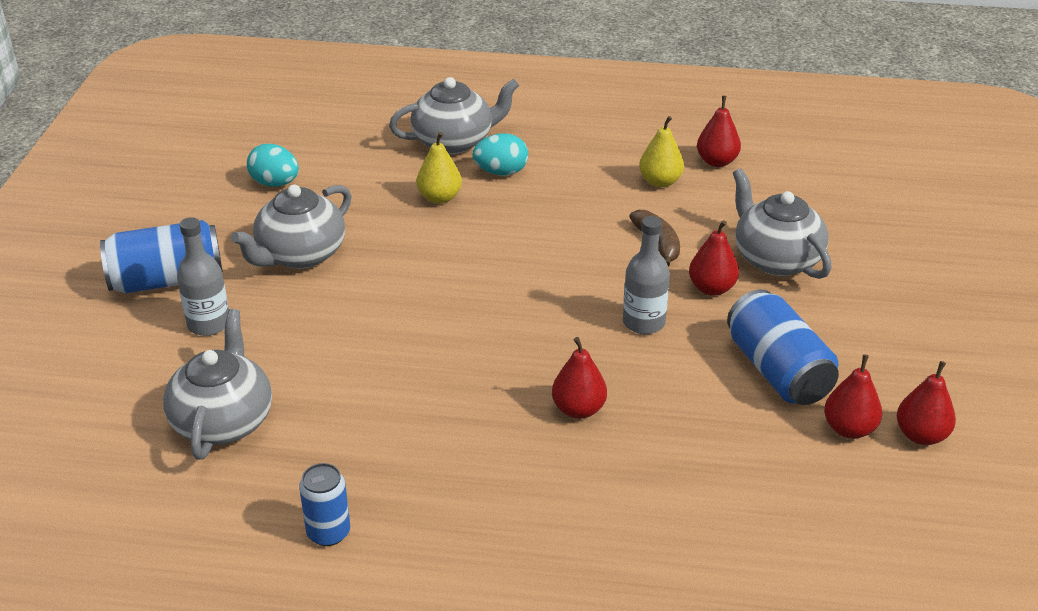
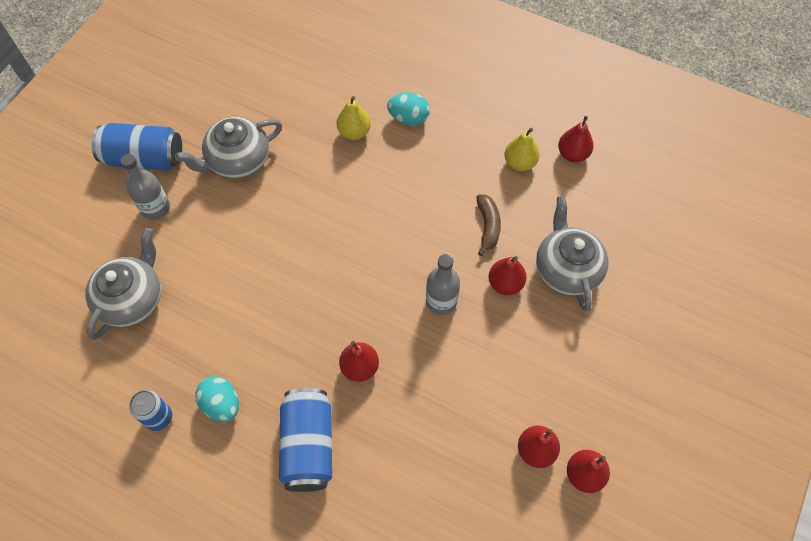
camera: 20 degrees right, 25 degrees up
(275, 183) = (248, 84): turquoise egg -> turquoise egg (222, 404)
(454, 141) = (389, 76): grey teapot -> none
(778, 371) = (513, 379): blue can -> blue can (308, 445)

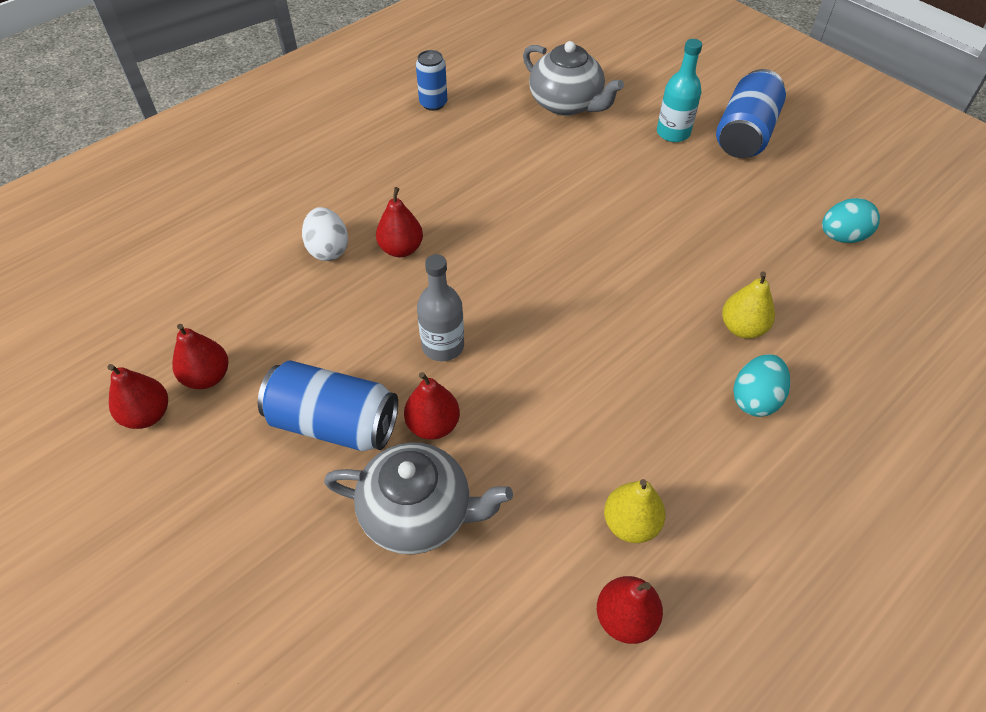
camera: 110 degrees right, 10 degrees down
(155, 208) = (673, 133): grey bottle -> turquoise bottle
(222, 404) = (421, 143): turquoise egg -> turquoise egg (842, 237)
(238, 160) = (722, 206): grey teapot -> none
(308, 445) = (343, 191): blue can -> blue can (334, 423)
(380, 424) = (328, 249): none -> white egg
(488, 226) = (531, 436): brown banana -> none

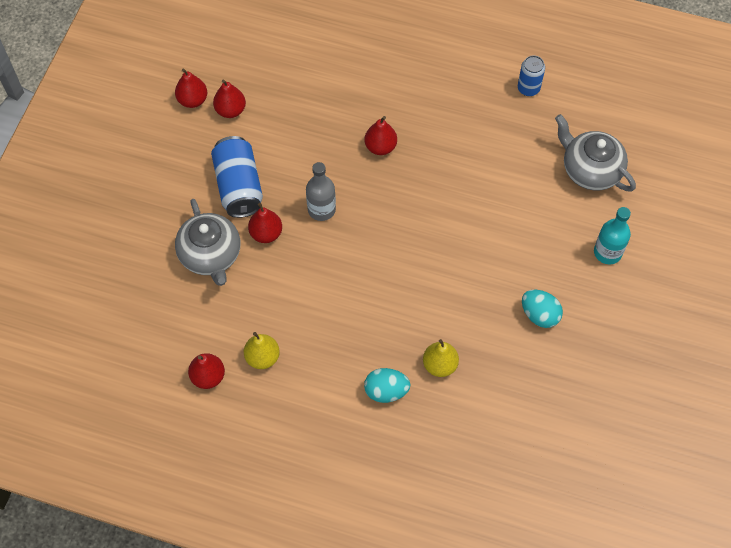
camera: 60 degrees right, 10 degrees up
(328, 249) = (354, 109): white egg -> none
(566, 104) = (590, 170): grey teapot -> grey teapot turned 120 degrees clockwise
(745, 134) = (641, 300): blue can -> none
(842, 237) = (569, 400): turquoise egg -> turquoise egg (539, 315)

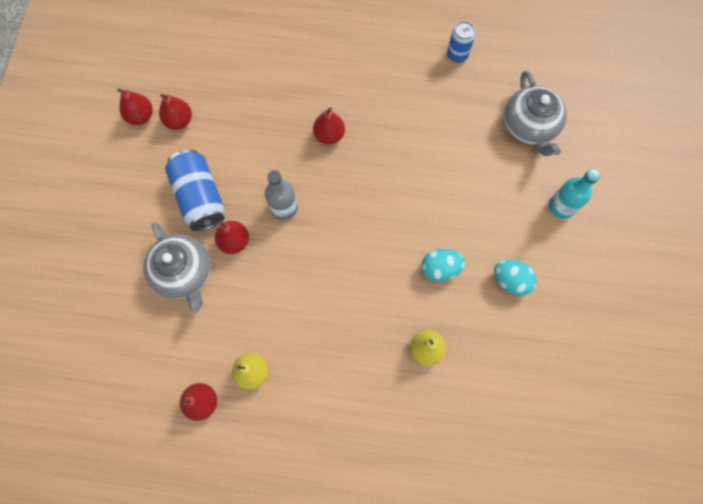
camera: 10 degrees left, 10 degrees up
(386, 391) = (379, 386): turquoise egg -> turquoise egg (440, 268)
(590, 170) = (529, 126): grey teapot -> grey teapot turned 135 degrees counterclockwise

